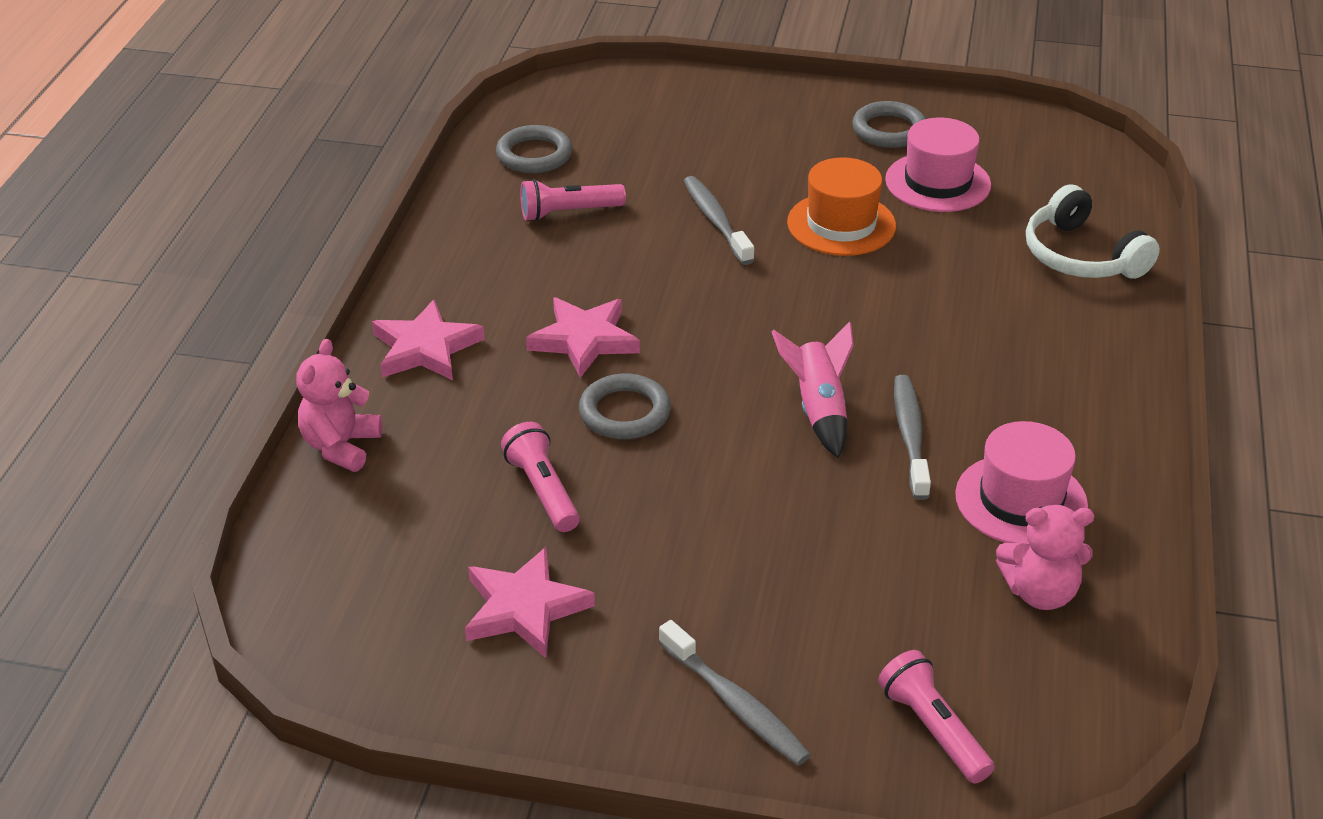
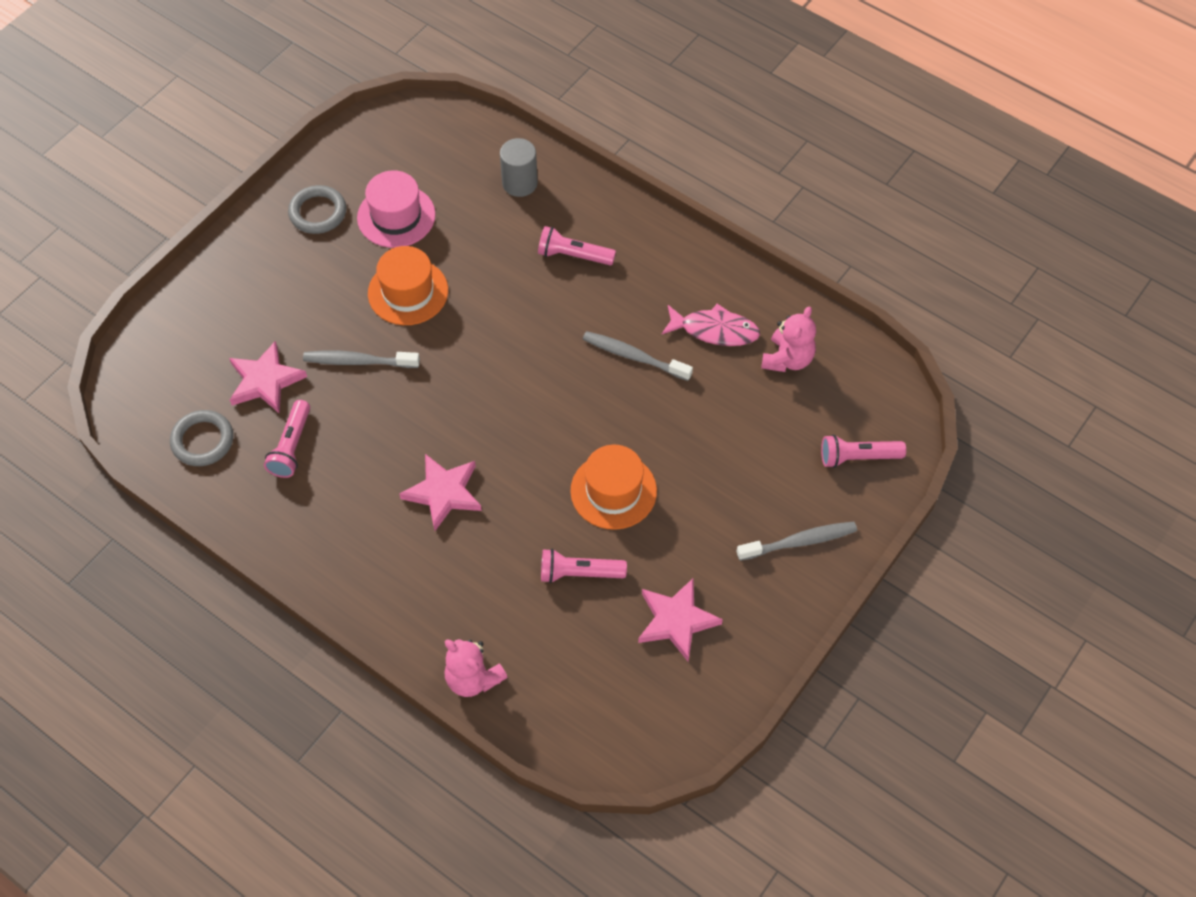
camera: 65 degrees left, 20 degrees up
(425, 348) = (396, 592): pink star -> pink star (265, 381)
(624, 412) = (530, 498): grey ring -> none
(687, 483) = (613, 491): none -> orange hat
(818, 409) = (585, 392): pink rocket -> none
(1017, 333) = (573, 255): none -> pink flashlight
(1021, 500) = (714, 330): pink hat -> pink fish
(1081, 256) = (520, 183): white headphones -> grey cylinder

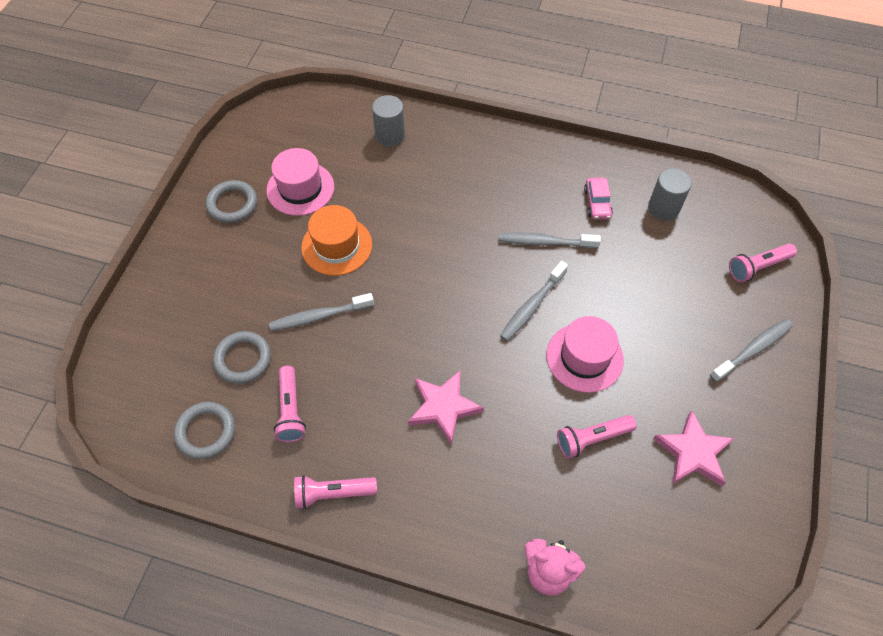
camera: 20 degrees left, 0 degrees up
(265, 381) = (243, 359): pink star -> grey ring
(573, 255) = (458, 178): pink flashlight -> pink flashlight (333, 493)
(584, 420) = (532, 306): none -> grey toothbrush
(613, 491) = (584, 357): orange hat -> pink hat
(714, 330) = (597, 203): pink fish -> pink car
(787, 359) = (663, 208): pink teddy bear -> grey cylinder

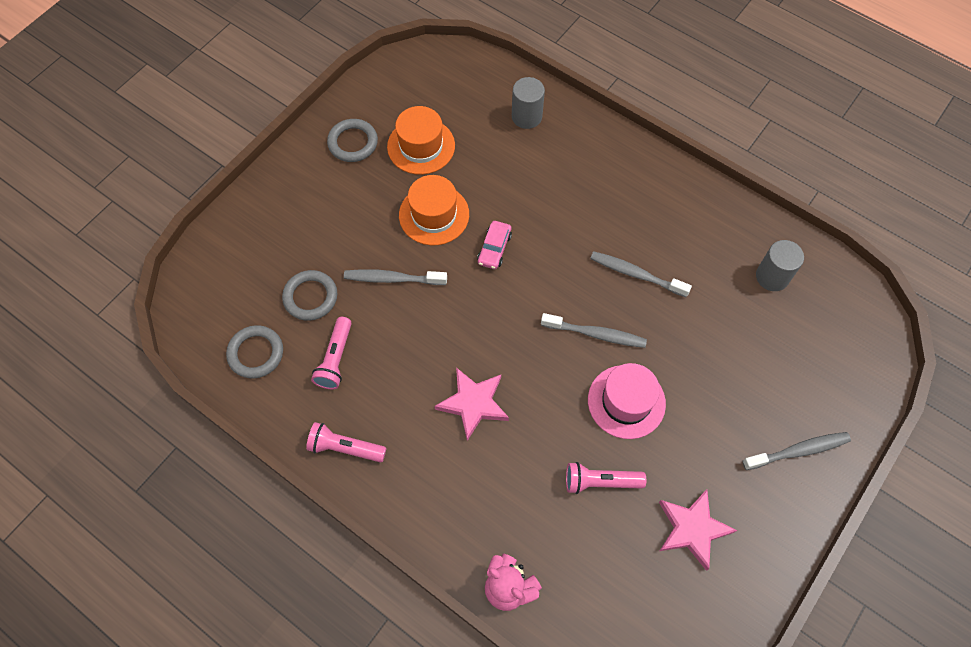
camera: 20 degrees right, 5 degrees up
(300, 188) = (421, 146): pink hat -> orange hat
(532, 306) = (596, 334): grey toothbrush -> grey toothbrush turned 135 degrees counterclockwise
(597, 203) = (705, 250): pink car -> pink car (494, 248)
(757, 267) = (843, 369): pink flashlight -> none

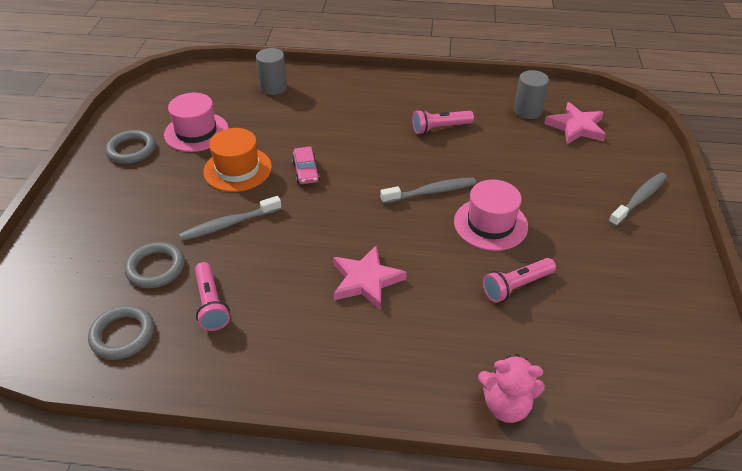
camera: 30 degrees left, 20 degrees down
(345, 448) = (266, 370): pink flashlight -> pink flashlight (440, 128)
(421, 146) = (196, 132): orange hat -> pink hat
(636, 274) = (431, 145): grey toothbrush -> none
(692, 529) = (614, 284): pink star -> pink star (576, 127)

